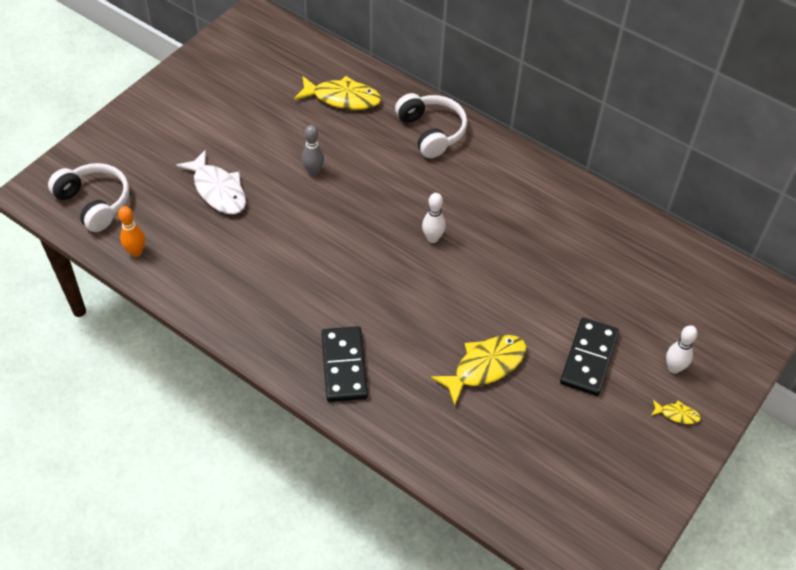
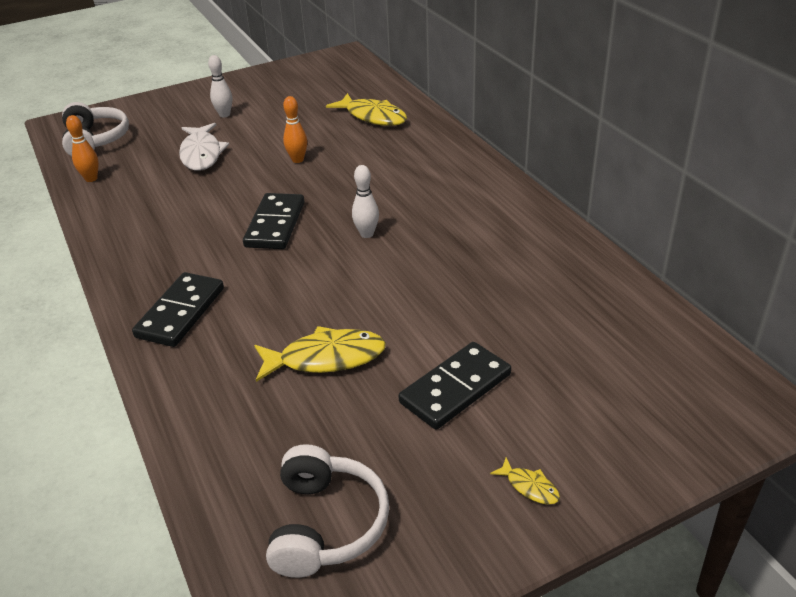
camera: 30 degrees right, 15 degrees down
(313, 172) = (297, 160): grey bowling pin -> orange bowling pin
(350, 252) = (275, 224): none -> black domino
(431, 132) = (438, 155): white headphones -> white headphones (326, 524)
(674, 368) = (561, 433): white bowling pin -> white bowling pin (224, 115)

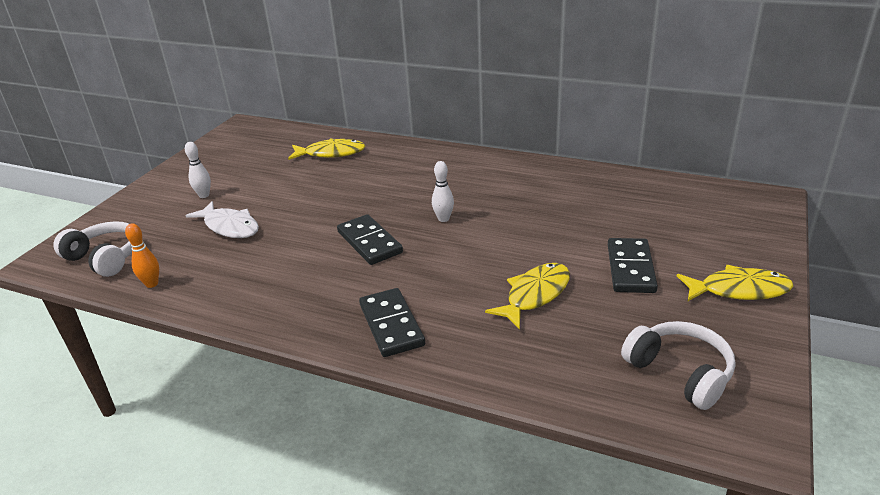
camera: 40 degrees left, 5 degrees down
(297, 160) = (318, 199): orange bowling pin -> none
(529, 487) = (739, 290): yellow fish -> yellow fish, size x2.16

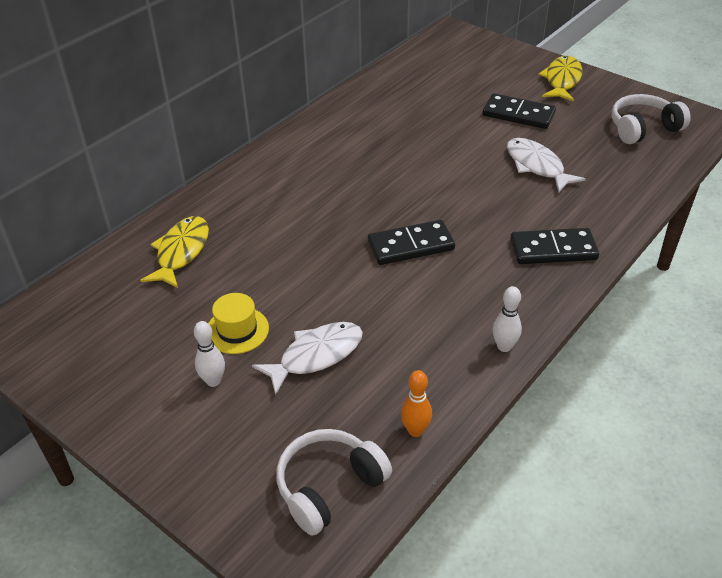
camera: 75 degrees left, 10 degrees up
(253, 192) = (237, 330): none -> yellow hat
(443, 219) = (392, 191): white bowling pin -> white bowling pin (504, 346)
(535, 295) = (537, 166): yellow fish -> white fish

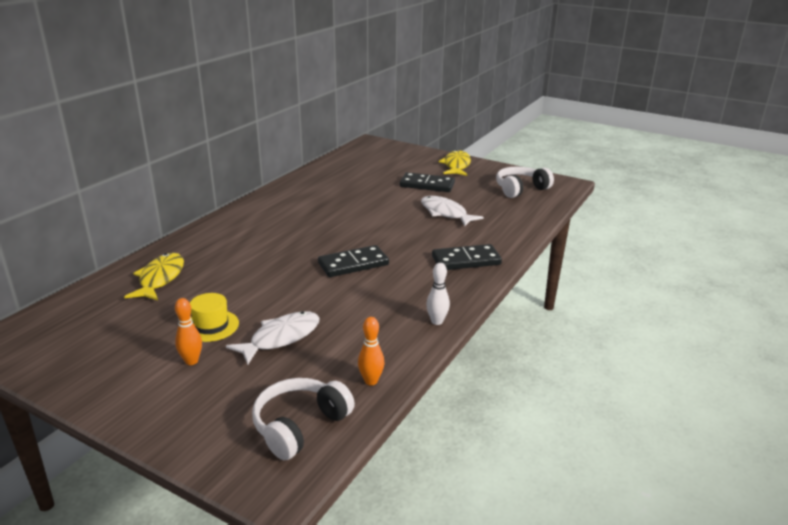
camera: 10 degrees left, 15 degrees down
(213, 381) = (191, 361): white bowling pin -> orange bowling pin

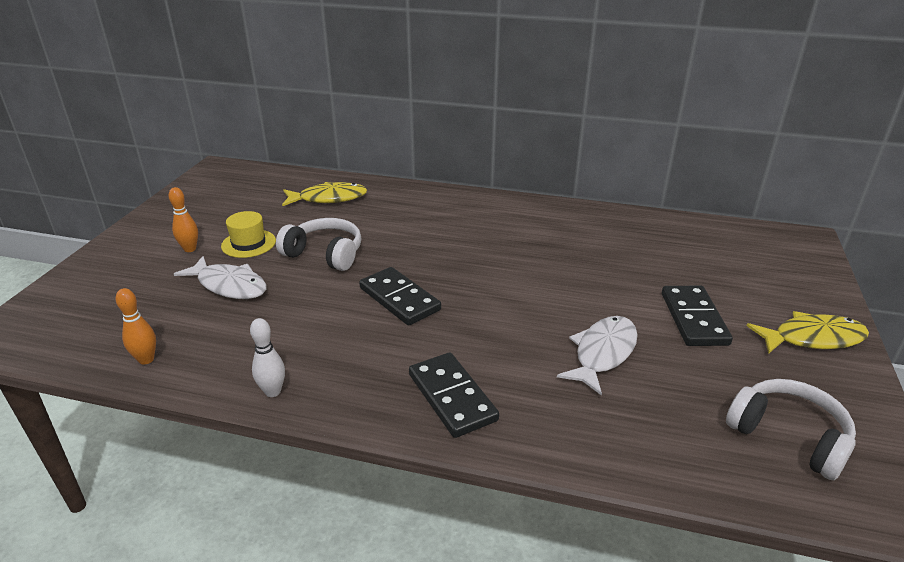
camera: 75 degrees right, 5 degrees up
(300, 426) = (80, 329): white headphones -> white headphones (325, 254)

